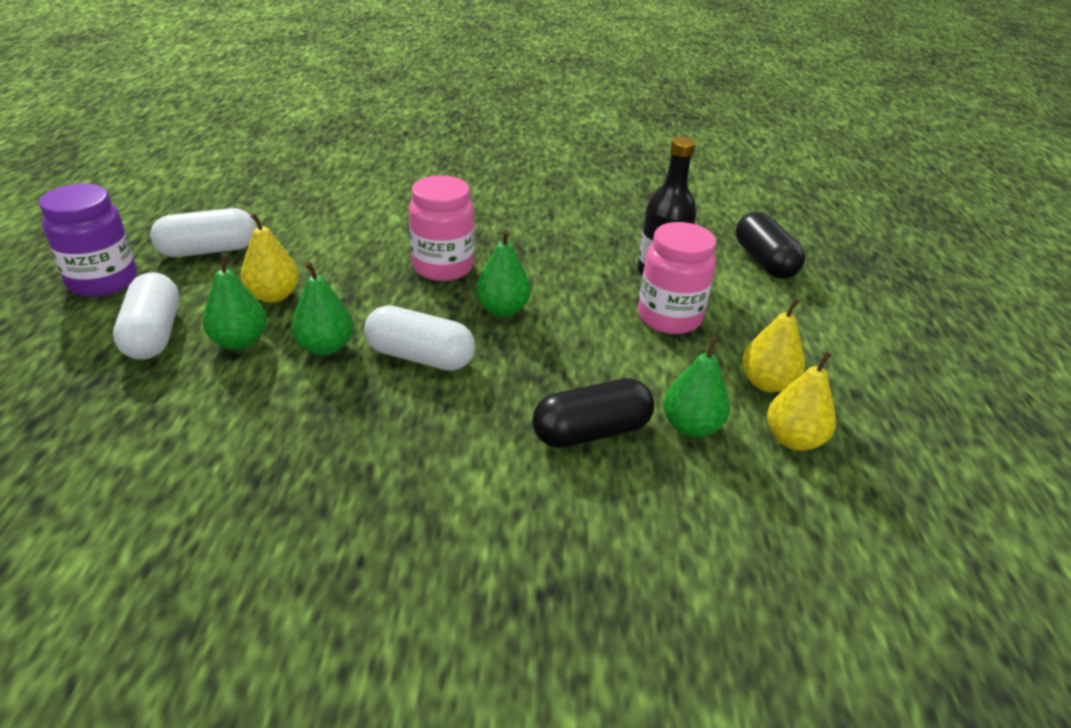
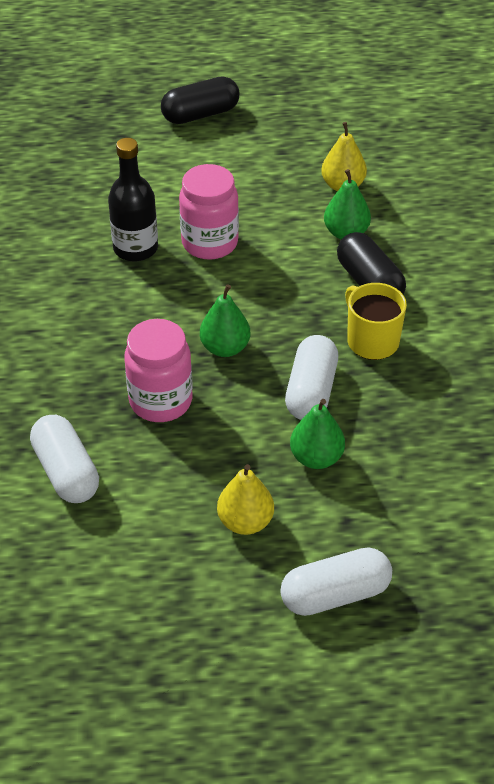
camera: 95 degrees left, 10 degrees up
(103, 281) = (257, 684): purple jar -> none
(209, 250) = (170, 611): white capsule -> white capsule (66, 472)
(239, 341) = (326, 522): green pear -> none
(485, 416) = (371, 341): none -> yellow mug
(764, 261) = (100, 183): black capsule -> black capsule (200, 114)
(766, 383) = (283, 193): yellow pear -> none

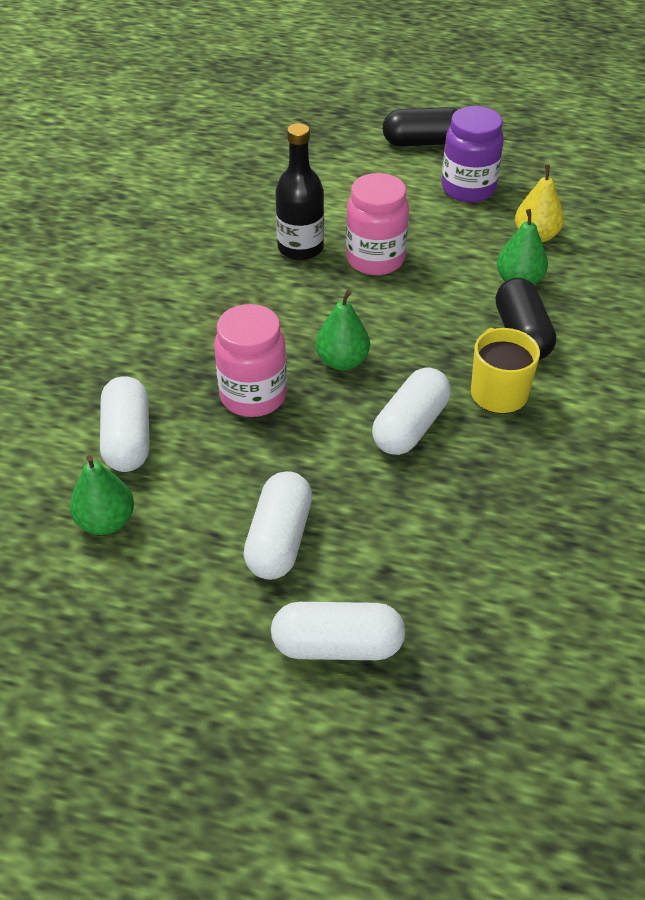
camera: 20 degrees right, 0 degrees up
(245, 522) = (279, 539): yellow pear -> white capsule
(263, 153) = (468, 189): none -> purple jar
(316, 458) = (384, 495): green pear -> green pear (106, 521)

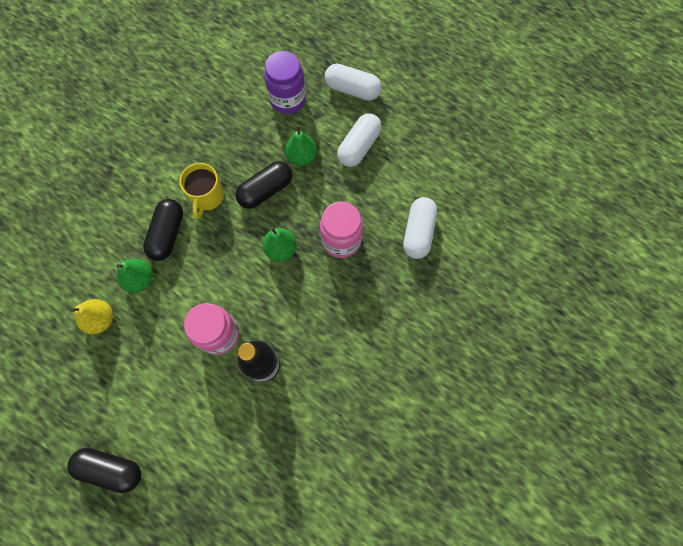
camera: 160 degrees left, 25 degrees up
(106, 521) = (439, 183): green pear -> green pear (302, 157)
(410, 426) = (265, 190): white capsule -> black capsule
(468, 189) = (113, 391): purple jar -> purple jar (288, 99)

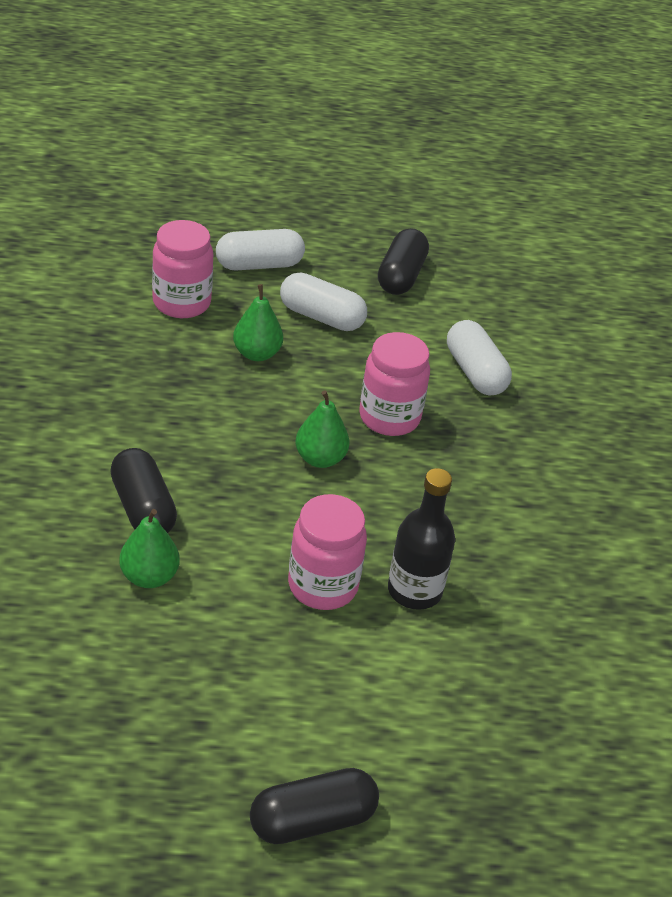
camera: 40 degrees left, 30 degrees down
(101, 319) = (130, 650): yellow pear -> none
(207, 197) = (163, 444): yellow mug -> none
(265, 190) = (240, 406): black capsule -> black capsule (401, 276)
(288, 99) = (181, 303): purple jar -> pink jar
(359, 146) = (321, 317): white capsule -> white capsule turned 60 degrees counterclockwise

